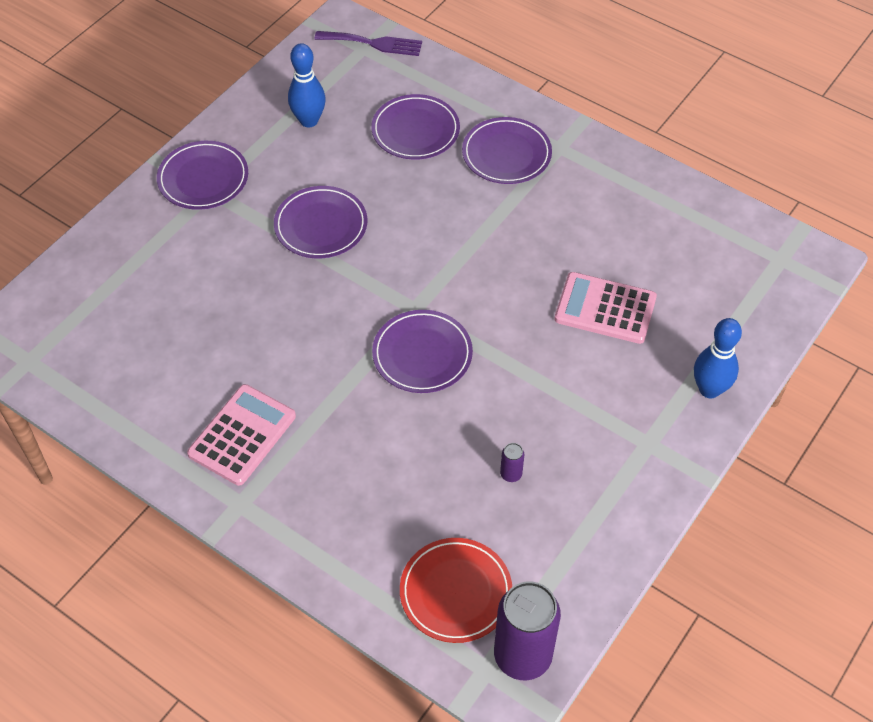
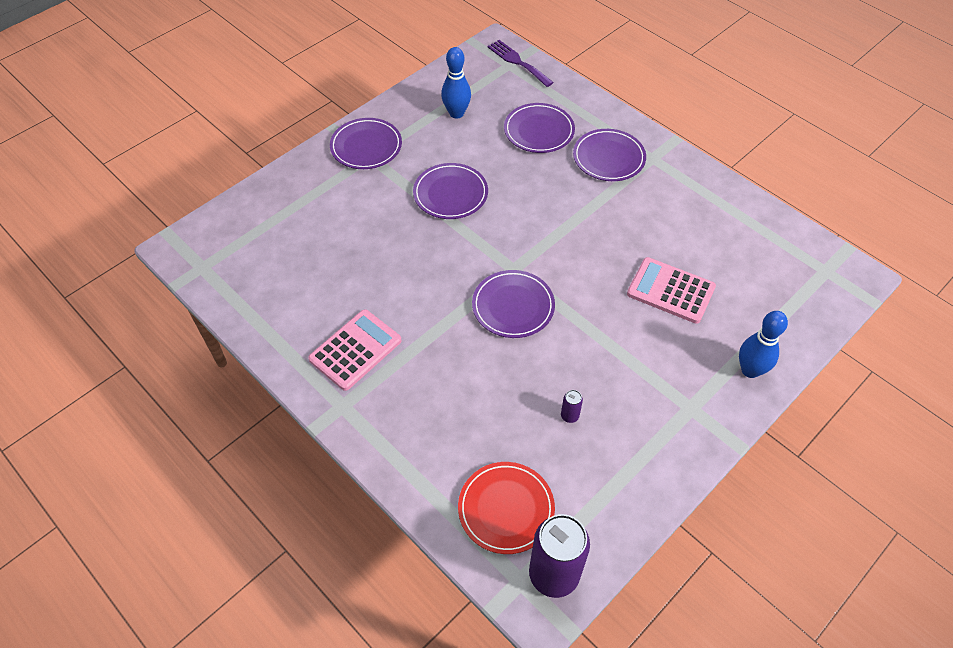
camera: 10 degrees right, 0 degrees up
(373, 43) = (517, 62): purple fork -> purple fork turned 150 degrees counterclockwise

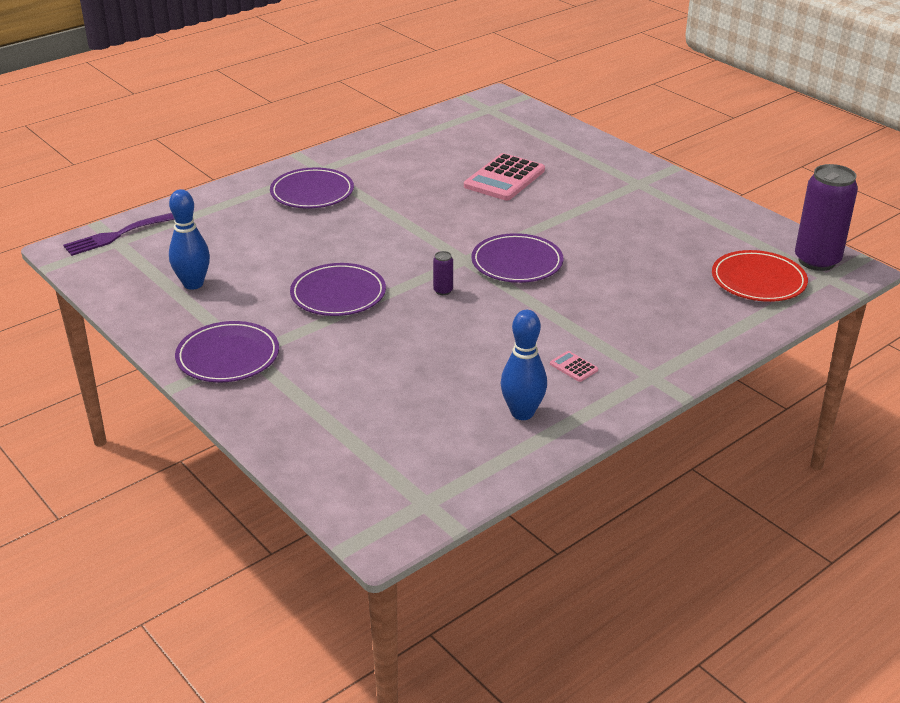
camera: 85 degrees left, 20 degrees down
(355, 350) = (573, 367): pink calculator -> pink calculator, size x0.43
(539, 131) = (251, 230): purple plate -> none
(569, 416) = (652, 241): purple can -> purple can (443, 291)
(750, 370) = (597, 154): blue bowling pin -> blue bowling pin (522, 413)

